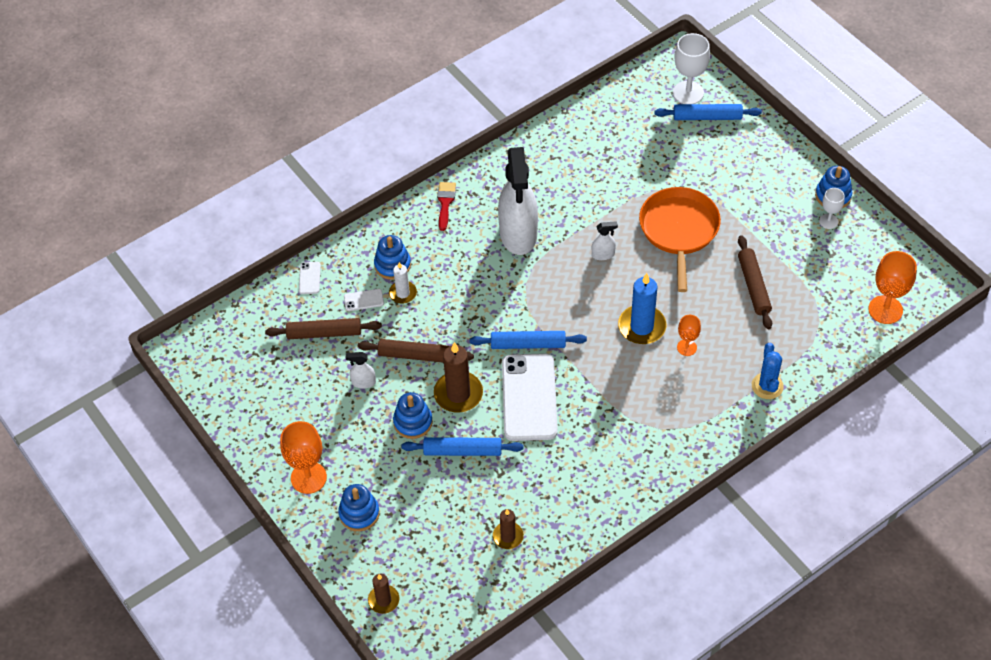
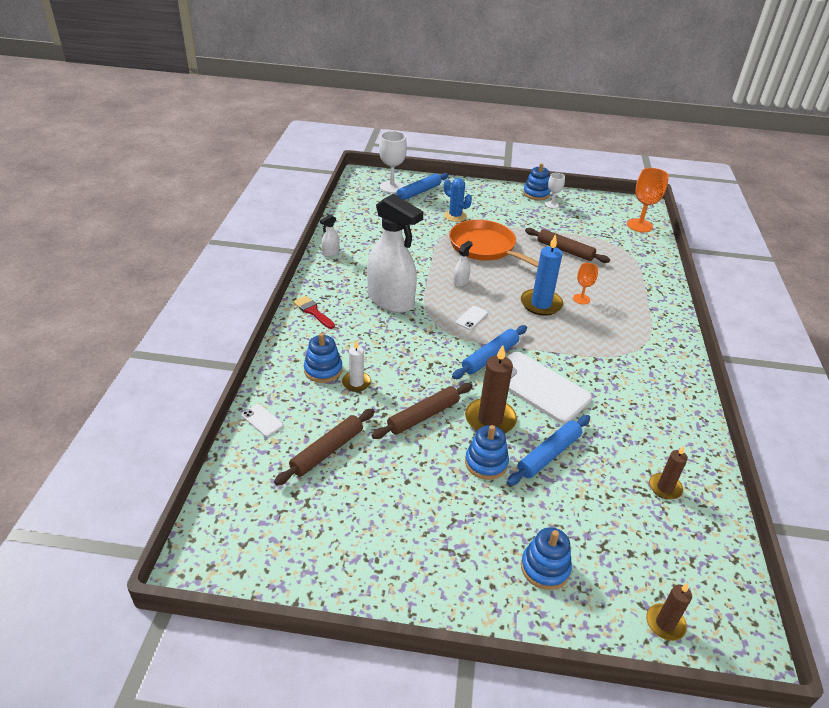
camera: 50 degrees left, 15 degrees down
(308, 477) = (464, 575): orange goblet -> none
(363, 300) = (330, 406): white phone -> white phone (471, 318)
(363, 382) = (408, 463): white spray bottle -> white spray bottle (330, 252)
(767, 386) = (650, 291): blue cactus -> blue cactus (455, 216)

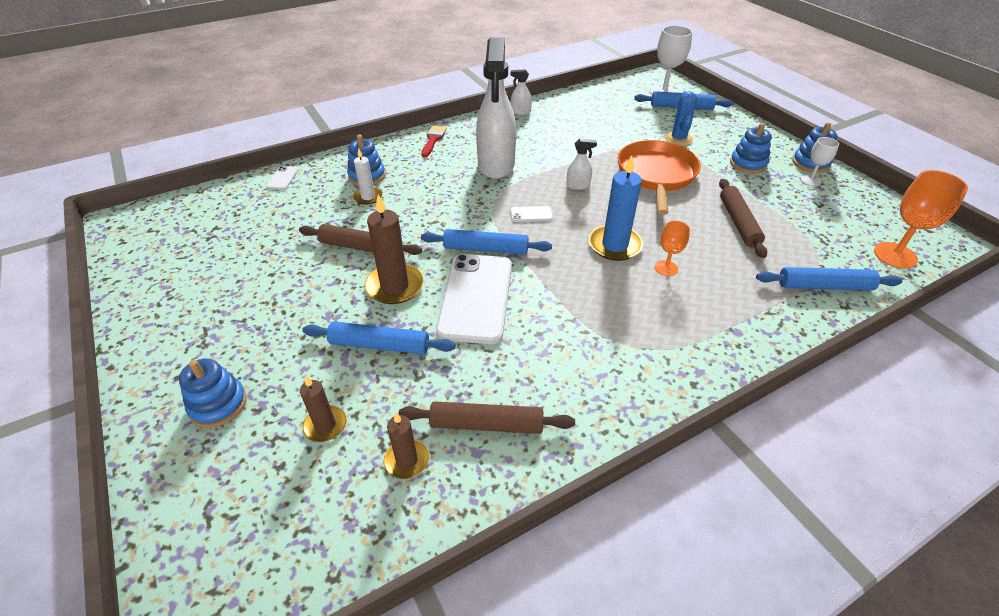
camera: 55 degrees right, 5 degrees up
(327, 451) = (274, 220): brown rolling pin -> brown rolling pin (486, 424)
(486, 463) = (331, 308): blue stacking toy -> blue stacking toy (748, 164)
(643, 260) = (824, 286): none -> blue rolling pin
(665, 623) = (190, 536): brown candle -> brown candle (325, 425)

